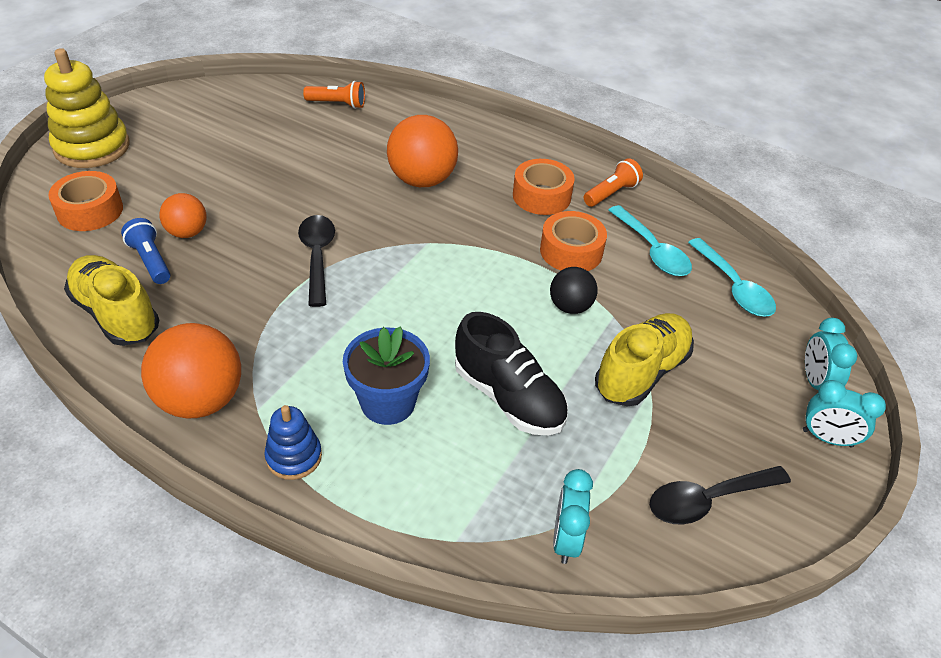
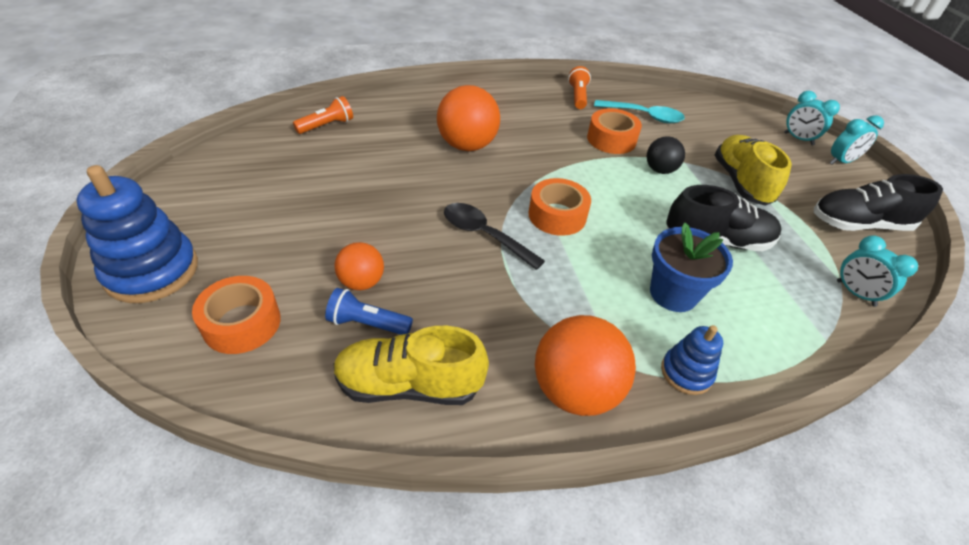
camera: 45 degrees left, 0 degrees up
(92, 147) = (152, 271): yellow stacking toy -> blue stacking toy
(541, 196) = (547, 117): orange tape -> orange tape (557, 215)
(707, 500) = (859, 224): black spoon -> black shoe
(734, 287) = (703, 114): turquoise spoon -> none

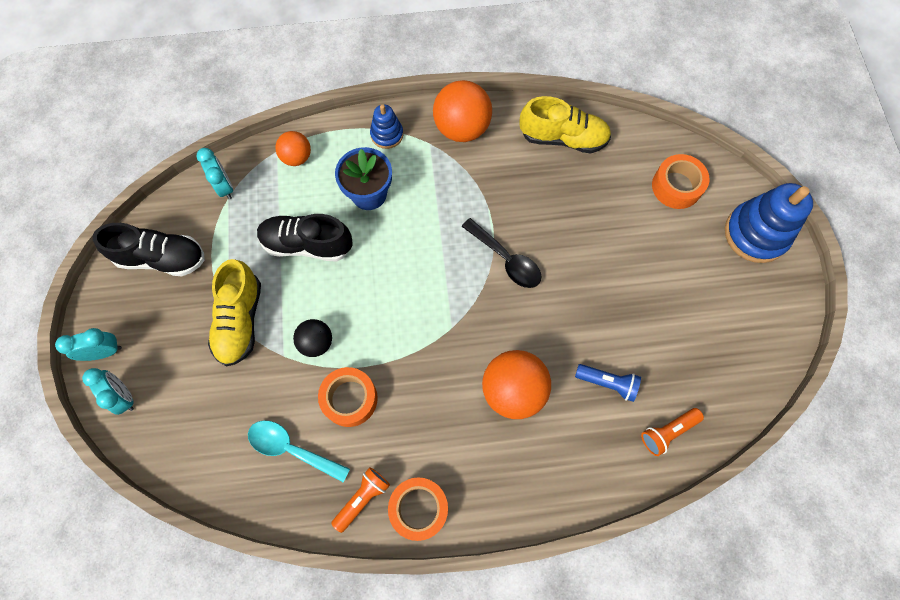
camera: 170 degrees left, 25 degrees up
(362, 282) = (601, 216): orange ball -> orange ball (297, 157)
(367, 323) = (593, 181): blue flashlight -> blue flashlight (607, 383)
(557, 215) = (439, 280): orange tape -> orange tape (419, 508)
(578, 96) = (362, 498): orange flashlight -> orange flashlight turned 150 degrees counterclockwise

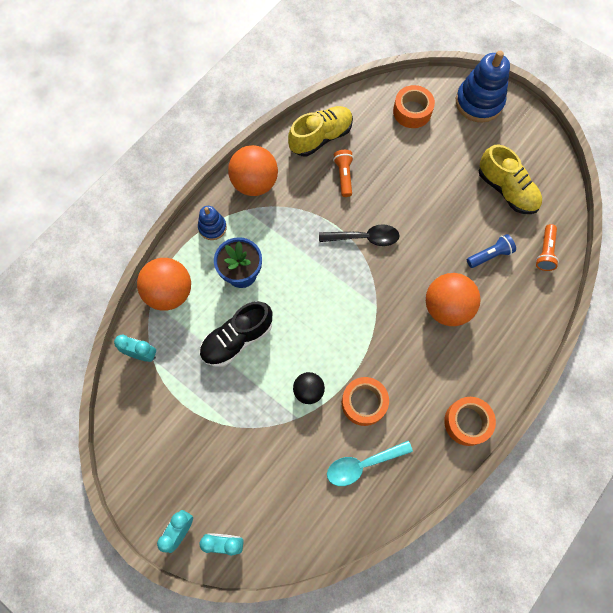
camera: 45 degrees left, 0 degrees up
(162, 258) = (151, 437): black shoe -> none
(240, 320) = (247, 424): yellow shoe -> yellow shoe (506, 190)
(297, 157) = (170, 293): orange ball -> orange ball, size x1.73
(362, 498) = (432, 449): orange flashlight -> orange flashlight (344, 176)

